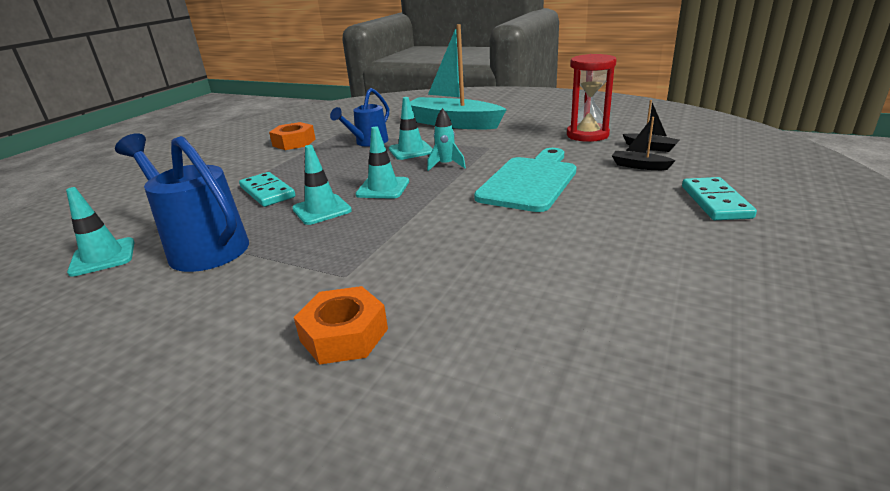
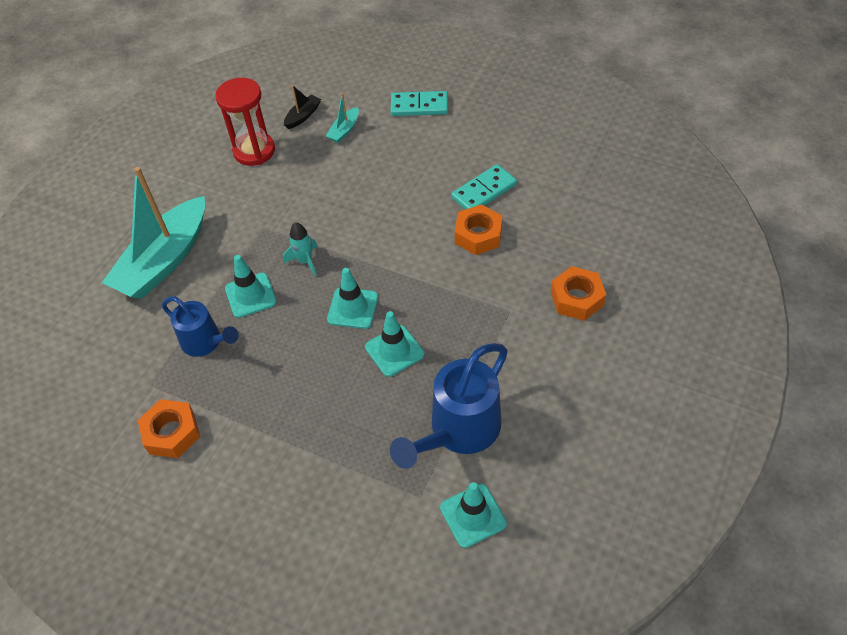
camera: 90 degrees left, 25 degrees up
(267, 192) = (341, 413): turquoise domino -> turquoise domino (484, 191)
(478, 250) = (478, 235): none -> orange nut
(530, 181) = (361, 200): turquoise cutting board -> none
(639, 166) = (344, 130): black boat -> turquoise boat

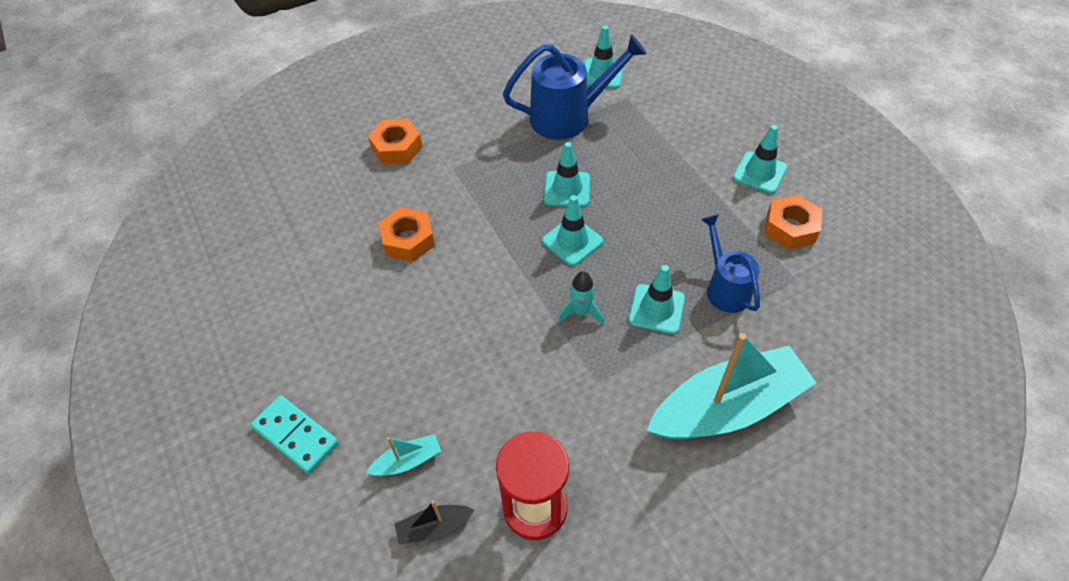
camera: 145 degrees left, 0 degrees up
(226, 481) = (759, 173): none -> turquoise traffic cone
(484, 191) = (356, 279): turquoise domino -> none

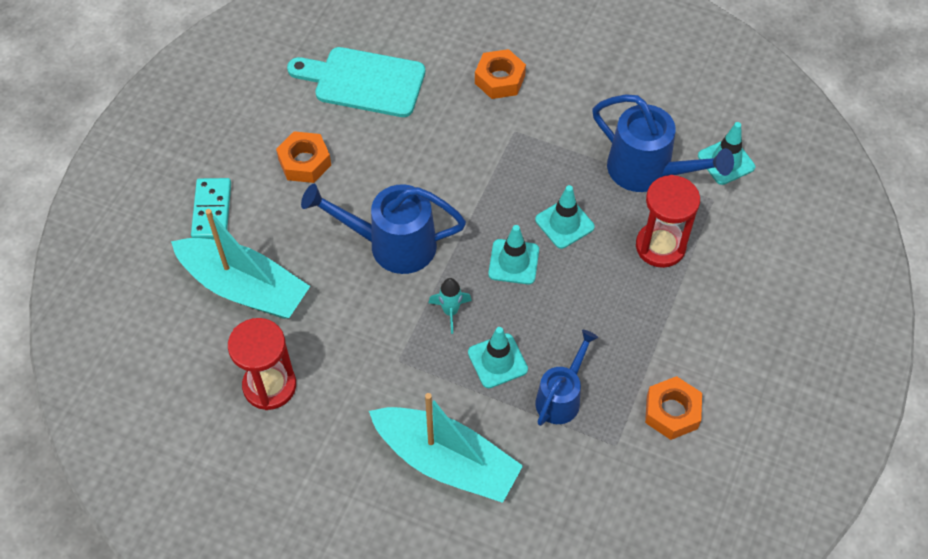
camera: 50 degrees right, 5 degrees up
(296, 232) = (364, 81): none -> turquoise cutting board
(407, 461) = (244, 287): turquoise boat -> turquoise boat, size x2.41
(408, 240) = (418, 155): orange nut -> orange nut (304, 162)
(434, 527) = (212, 336): black boat -> none
(476, 313) = (391, 244): none -> blue watering can
(640, 148) = (660, 246): none -> red hourglass
(759, 173) = (717, 354): turquoise traffic cone -> none

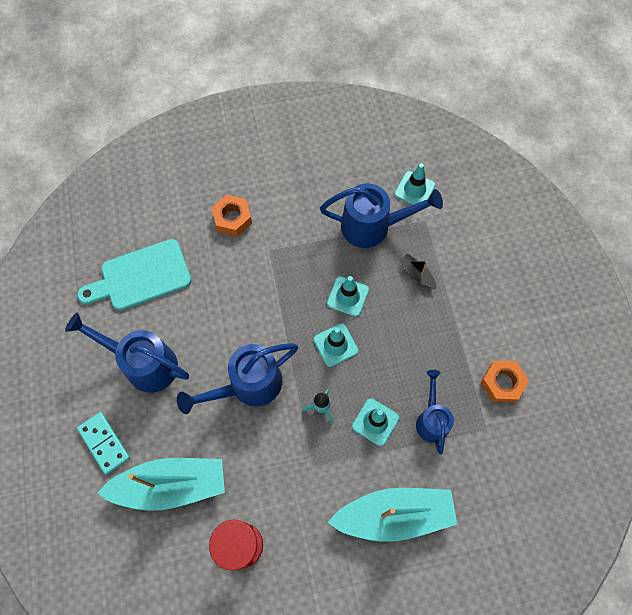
camera: 35 degrees left, 10 degrees up
(304, 162) = (144, 363): orange nut -> blue watering can
(660, 246) = (417, 274): red hourglass -> black boat

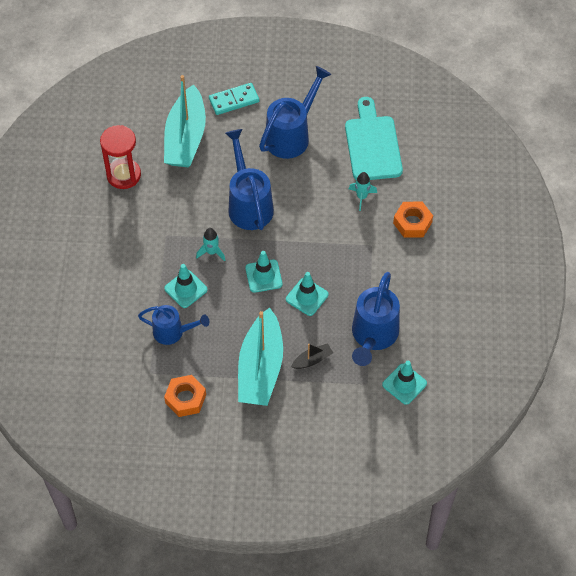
camera: 105 degrees right, 10 degrees down
(212, 272) = (361, 197): none -> turquoise rocket
(394, 515) = (106, 283): turquoise boat -> turquoise boat (260, 368)

